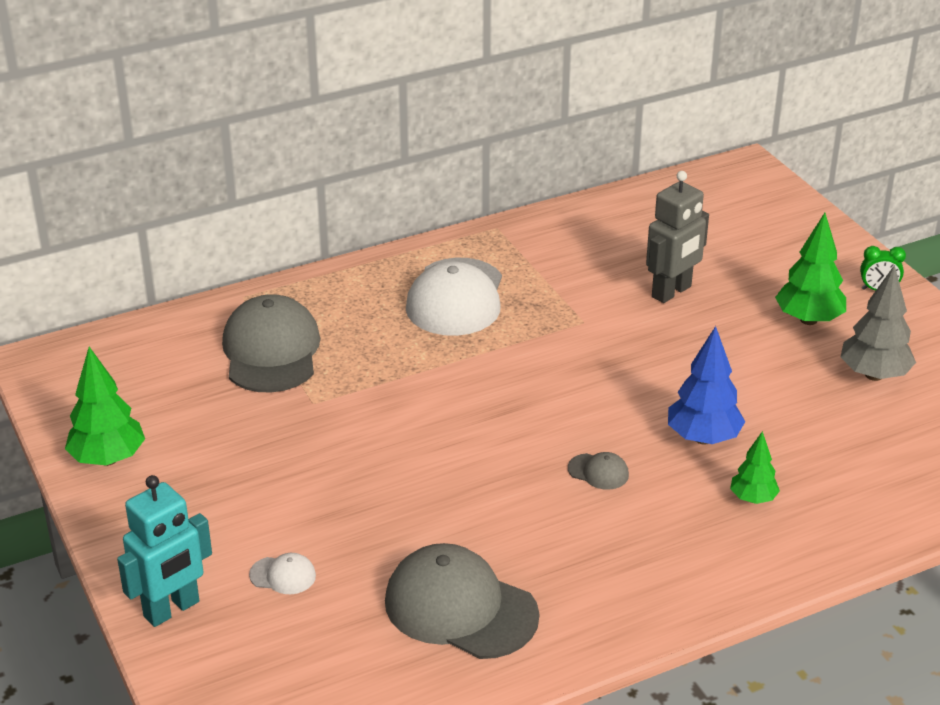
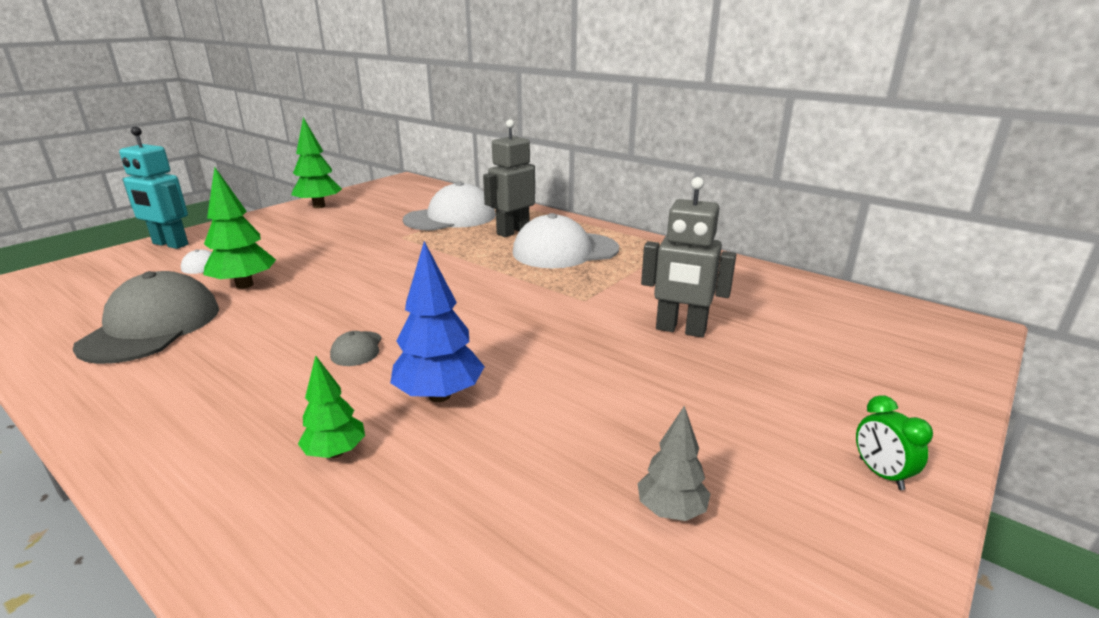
camera: 65 degrees right, 10 degrees down
(271, 351) = (451, 217): grey cap -> white cap
(365, 316) = (512, 231): none -> grey robot
(808, 320) = (735, 425): green tree -> green tree (245, 285)
(874, 375) = (671, 510): grey tree -> grey tree, size x0.61

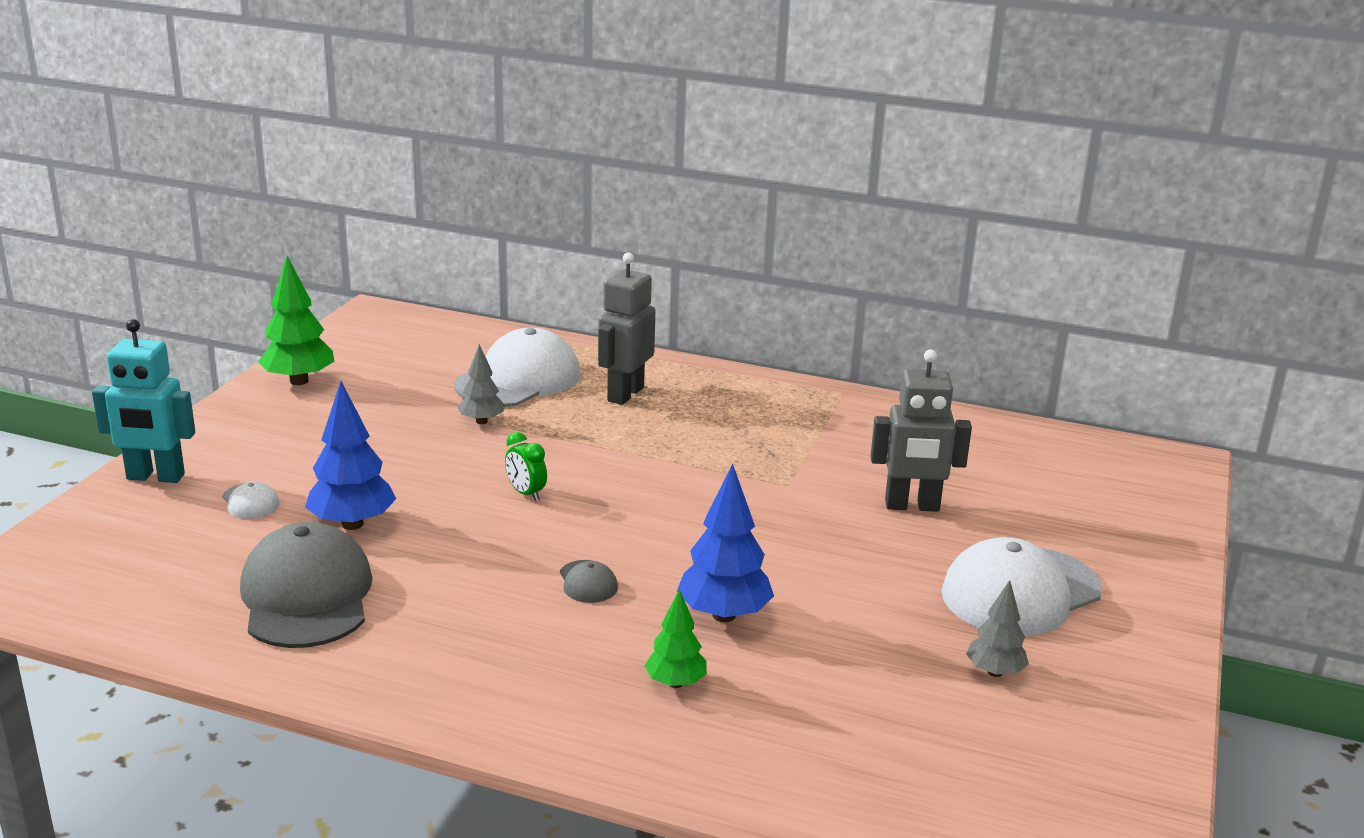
camera: 20 degrees left, 0 degrees up
(245, 285) = (352, 524): green tree -> blue tree
(401, 237) = (481, 421): none -> grey tree
(565, 251) = (716, 417): white cap -> white cap (1020, 592)
(880, 474) = (1140, 614): green clock -> green clock (526, 493)

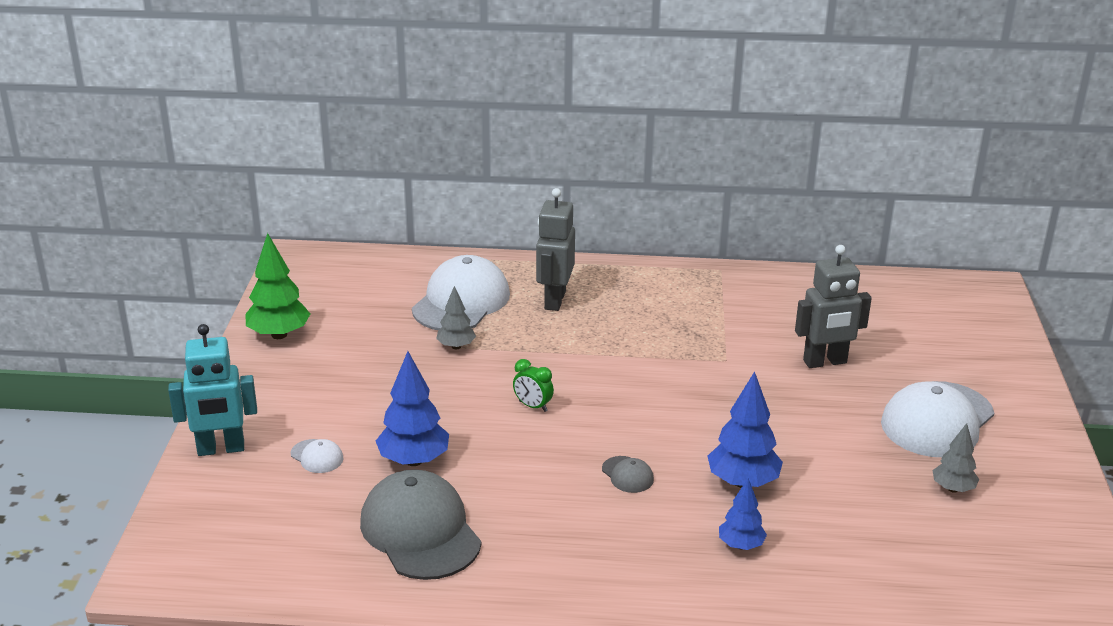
camera: 15 degrees left, 5 degrees up
(675, 683) = (740, 545): green tree -> blue tree

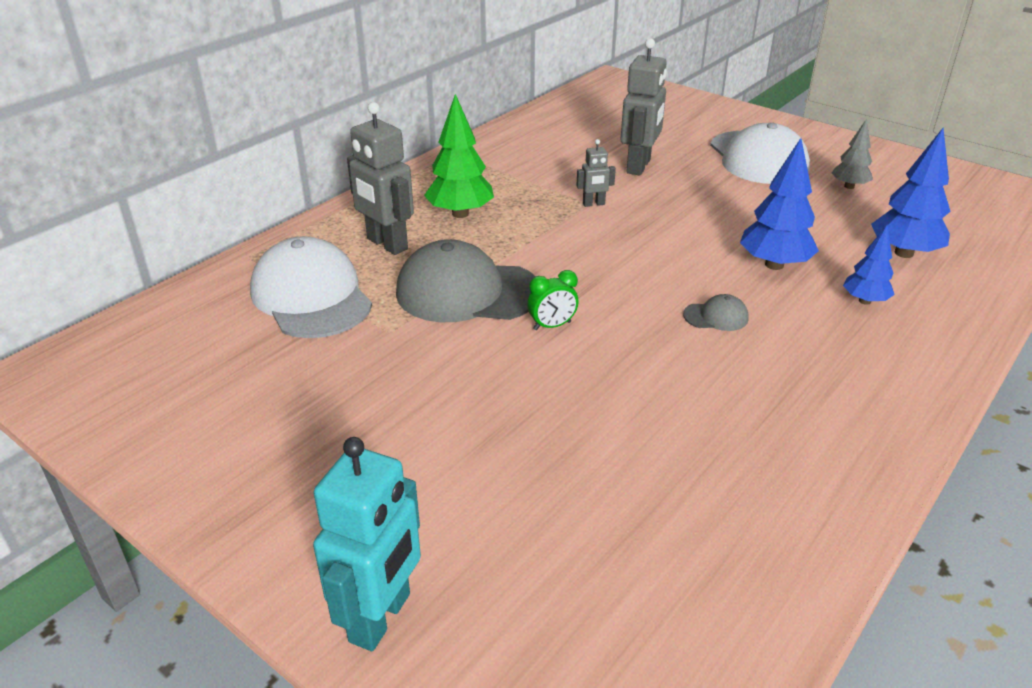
camera: 55 degrees left, 5 degrees up
(279, 335) = (185, 457): green tree -> green tree (460, 214)
(317, 456) = (489, 523): white cap -> none
(414, 460) = (571, 444): blue tree -> blue tree (903, 253)
(420, 531) = (711, 491): grey cap -> grey cap (467, 292)
(456, 346) = (389, 331): grey tree -> none
(727, 363) = (593, 204): none -> grey robot

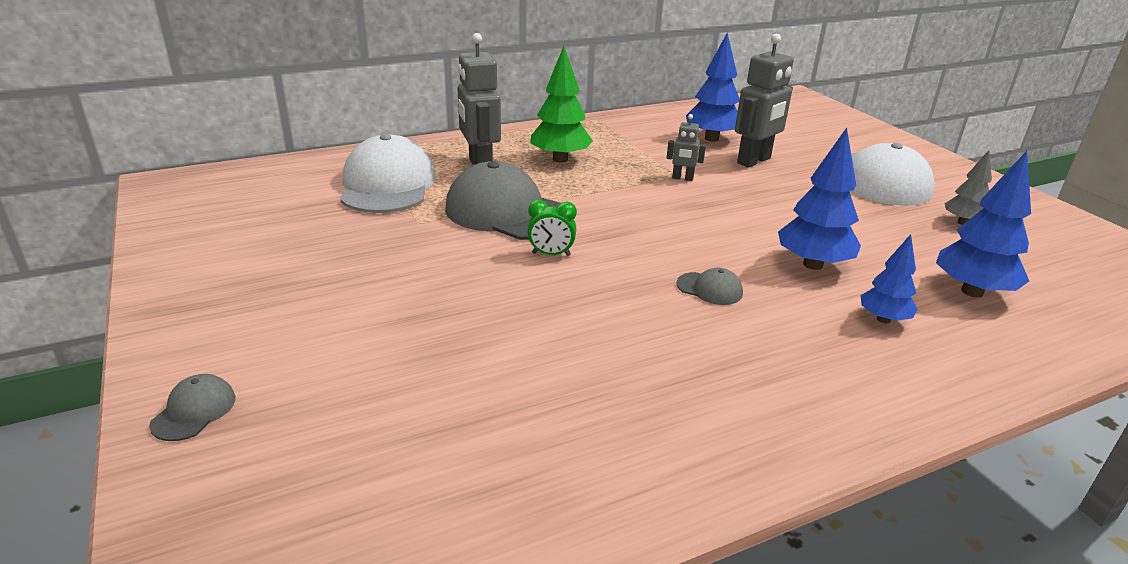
camera: 25 degrees right, 5 degrees down
(381, 618) = (194, 411): turquoise robot -> grey cap
(580, 150) = (711, 138): none -> blue tree

